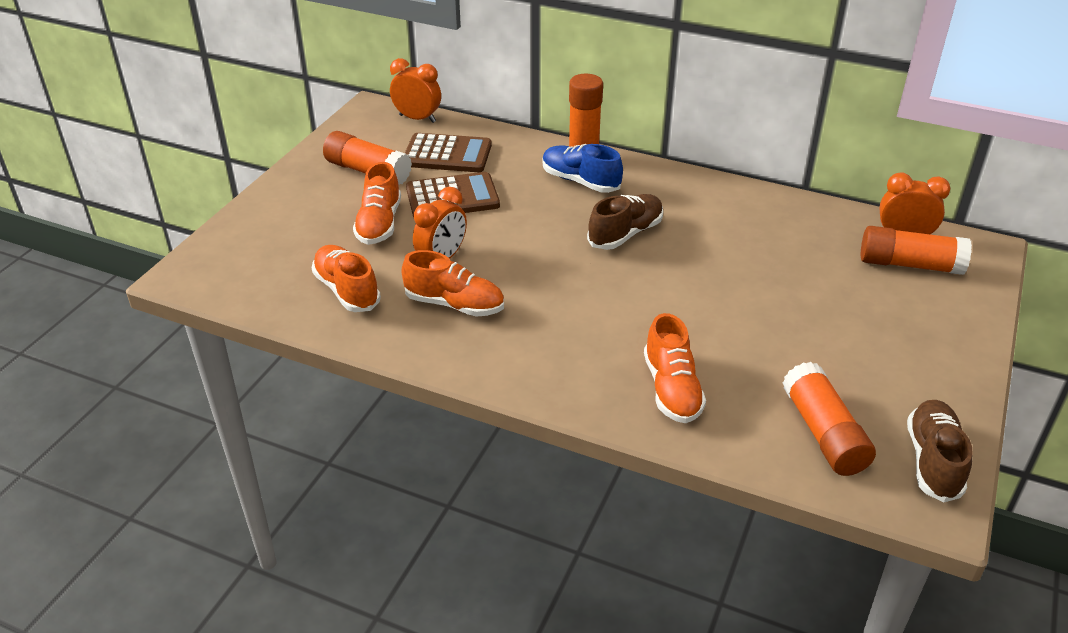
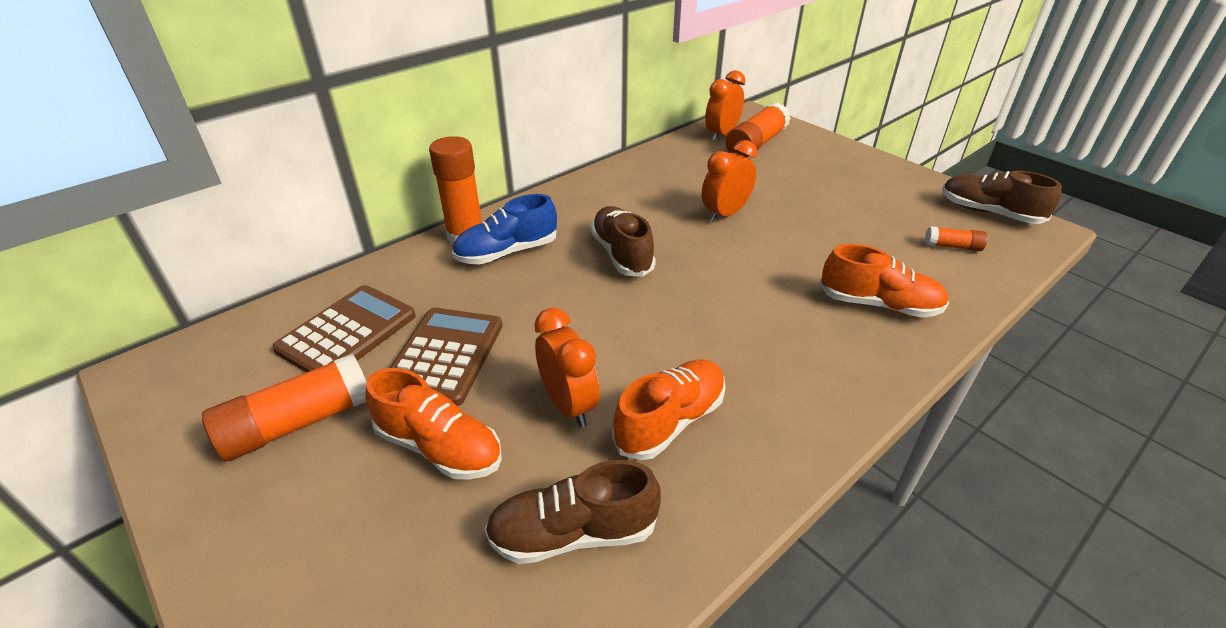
camera: 65 degrees left, 0 degrees up
(347, 290) = (573, 533): orange shoe -> brown shoe
(417, 118) = (232, 335): orange clock -> orange clock (725, 214)
(823, 433) = (952, 246): orange glue stick -> orange glue stick, size x0.51

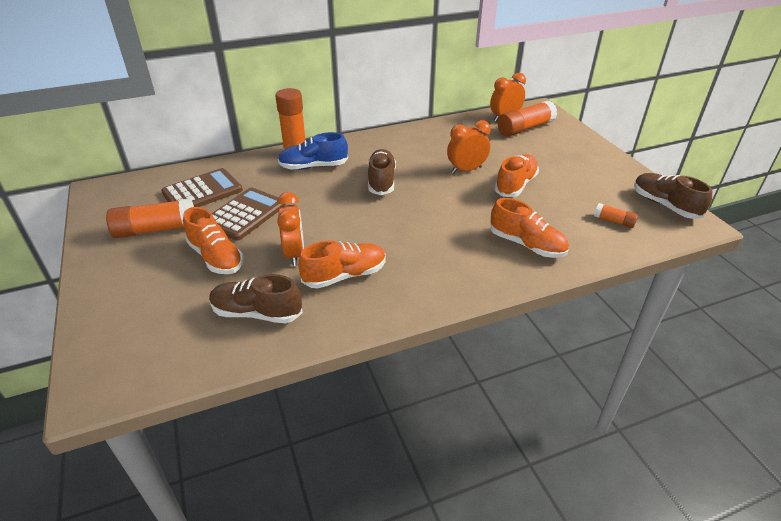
camera: 20 degrees right, 0 degrees up
(801, 223) = (515, 185): none -> orange shoe

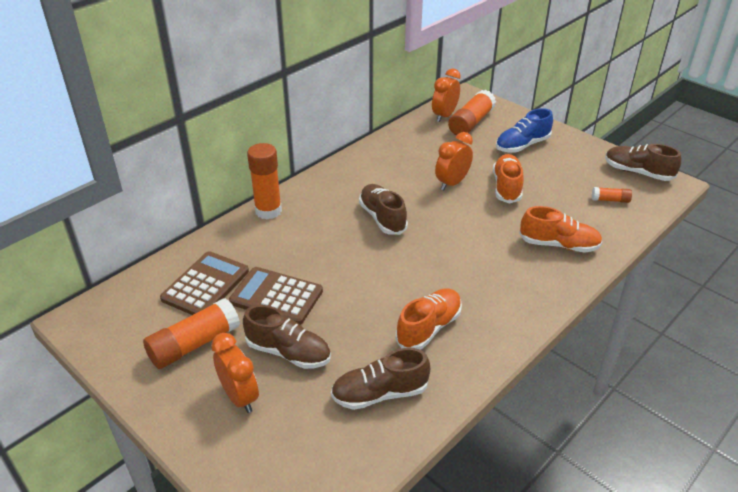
camera: 25 degrees left, 0 degrees up
(216, 257) = (288, 352): orange shoe -> brown shoe
(245, 214) = (276, 296): brown calculator -> brown calculator turned 75 degrees counterclockwise
(294, 254) = (364, 322): orange clock -> orange clock (239, 397)
(313, 166) = (301, 221): blue shoe -> blue shoe (522, 145)

